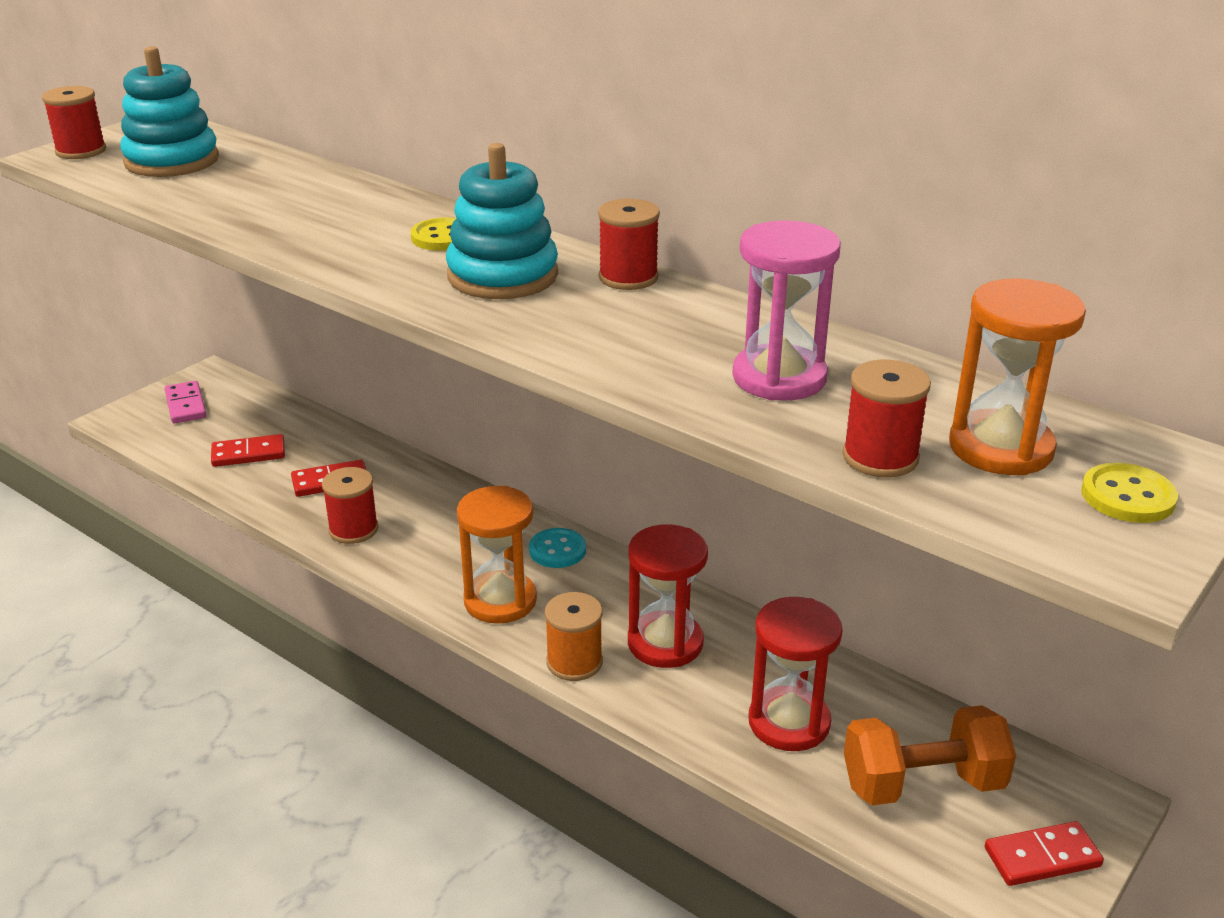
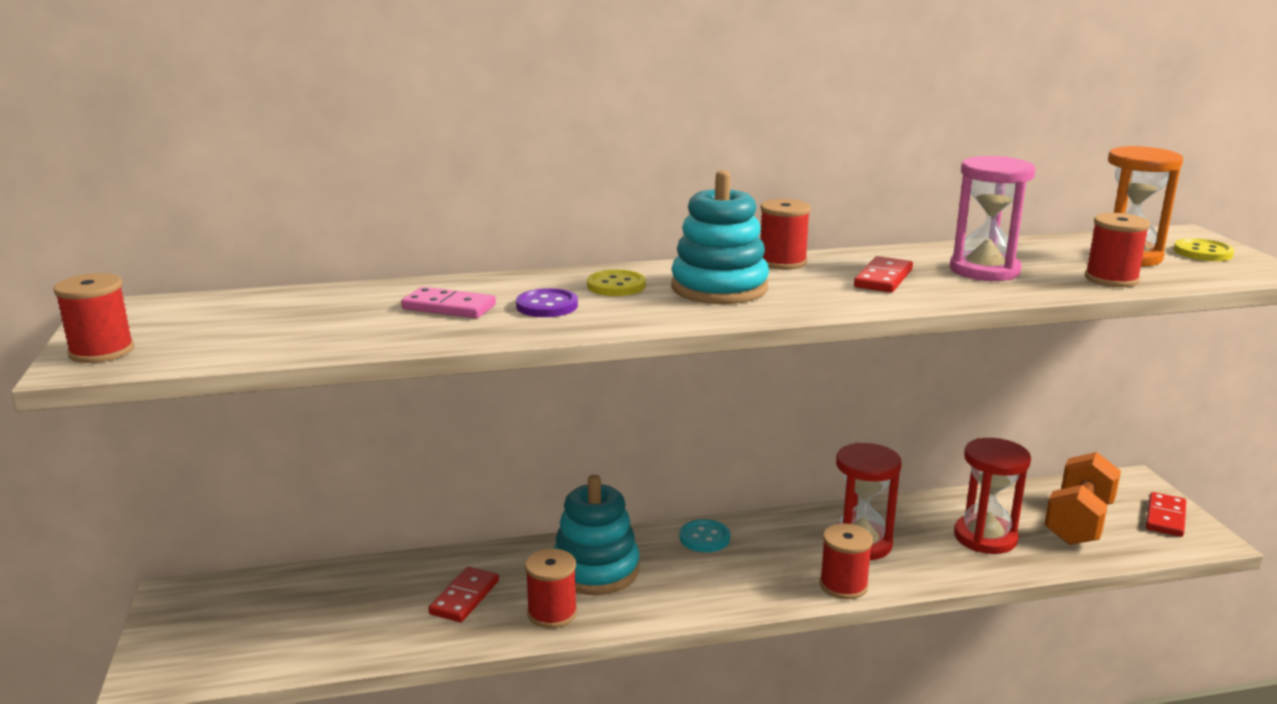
camera: 50 degrees left, 10 degrees down
(172, 161) = (232, 325): turquoise stacking toy -> turquoise stacking toy (595, 570)
(185, 405) = (202, 627): pink domino -> pink domino (449, 307)
(248, 454) = (351, 623): red domino -> red domino (883, 278)
(352, 231) = (547, 306): none -> purple button
(500, 601) = (736, 585): orange hourglass -> none
(574, 662) = (843, 585): orange spool -> red spool

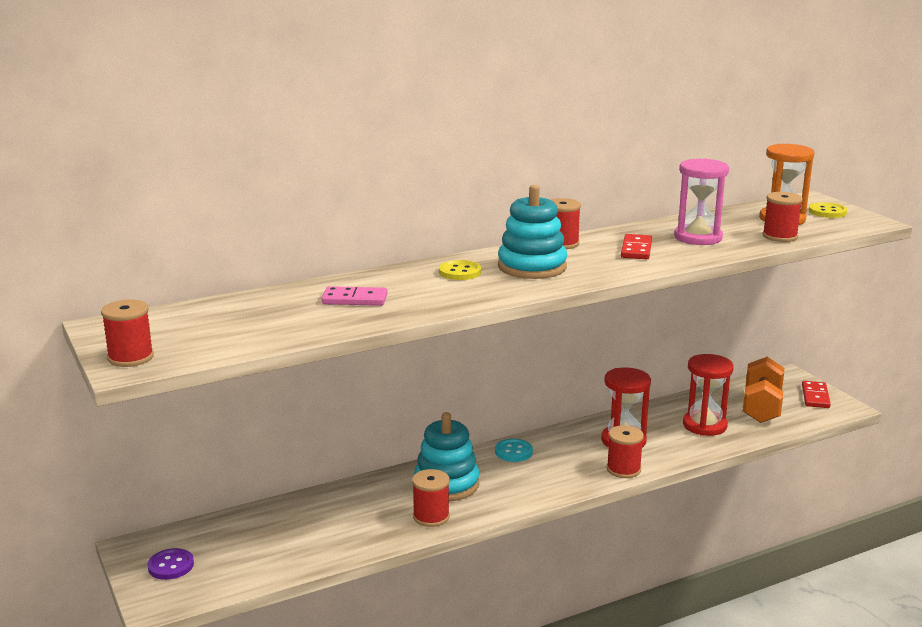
camera: 15 degrees left, 0 degrees up
(465, 597) = (361, 516): red domino -> none
(547, 306) = (423, 291): purple button -> purple button (171, 566)

